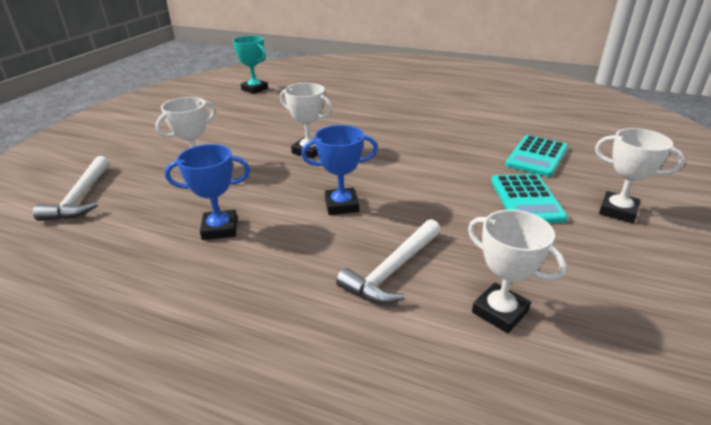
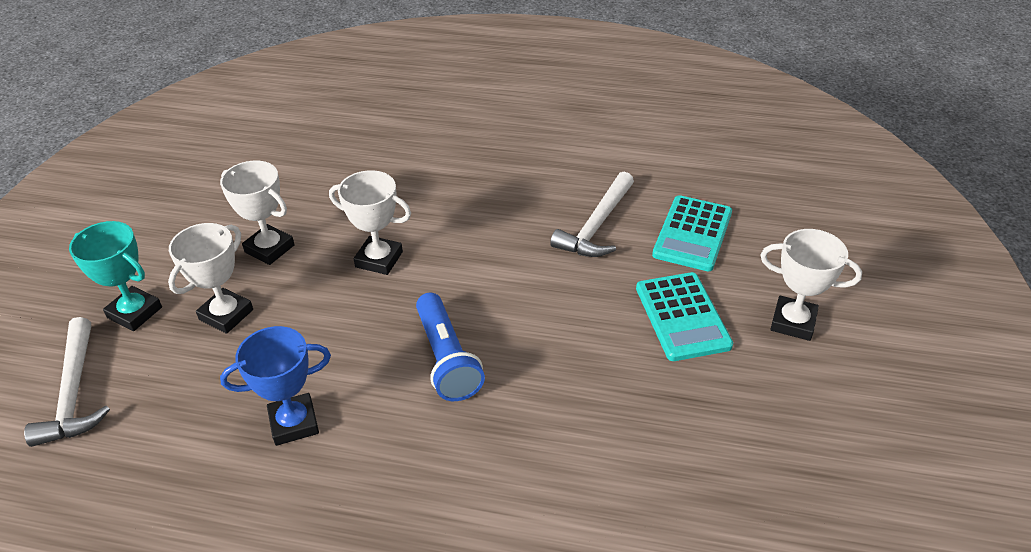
camera: 10 degrees left, 10 degrees up
(254, 89) = (260, 128): turquoise trophy -> turquoise trophy (135, 312)
(341, 205) = (446, 359): blue trophy -> blue flashlight
(393, 270) = (531, 458): white hammer -> white hammer (597, 226)
(499, 312) = (660, 501): white trophy -> white trophy (269, 249)

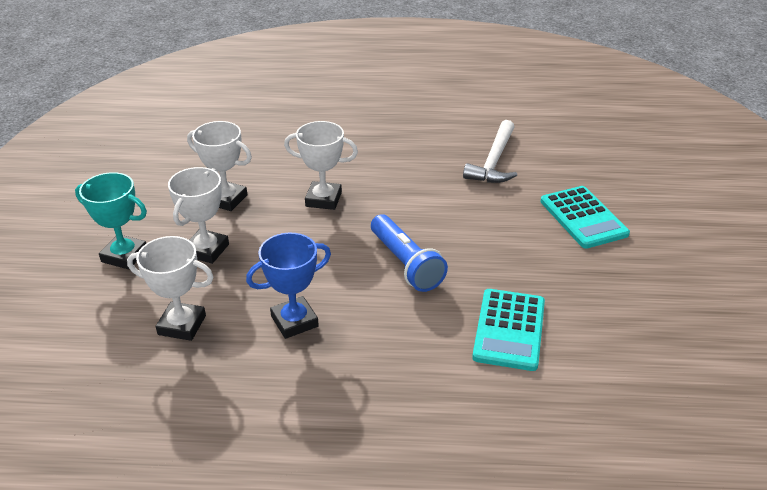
camera: 10 degrees left, 5 degrees down
(74, 393) = (92, 319): white hammer -> none
(692, 234) = (571, 161): turquoise calculator -> turquoise calculator (509, 330)
(793, 322) = (669, 214): white trophy -> white trophy (182, 325)

